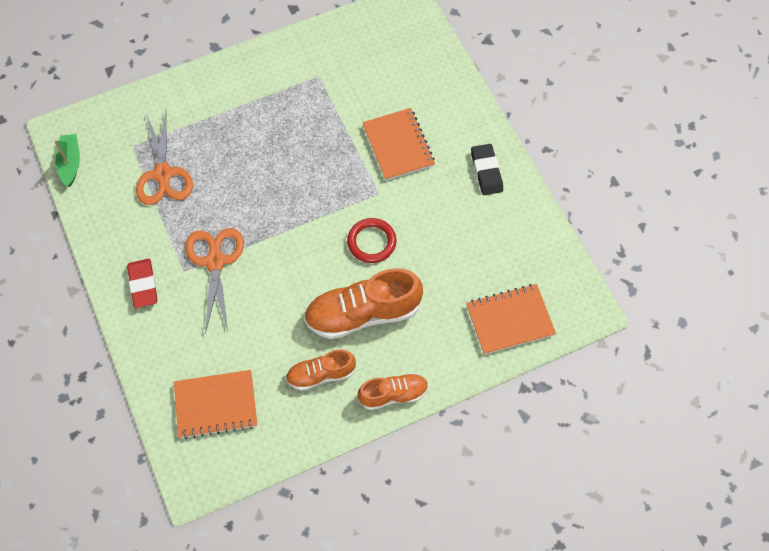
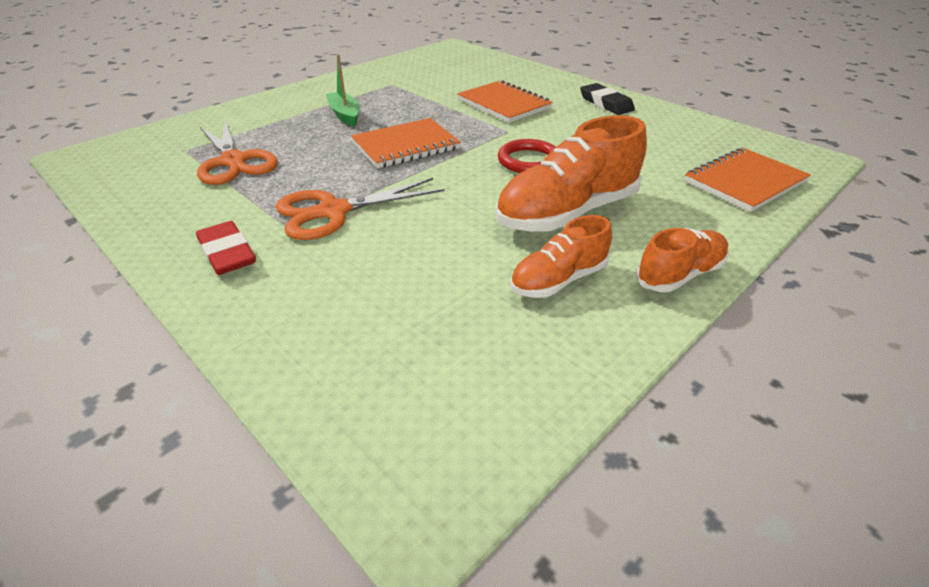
camera: 20 degrees left, 25 degrees down
(70, 163) = (96, 174): green boat -> green boat (345, 115)
(215, 262) = (334, 211): orange scissors -> orange scissors turned 90 degrees counterclockwise
(216, 405) = (408, 360): orange notebook -> orange notebook (405, 146)

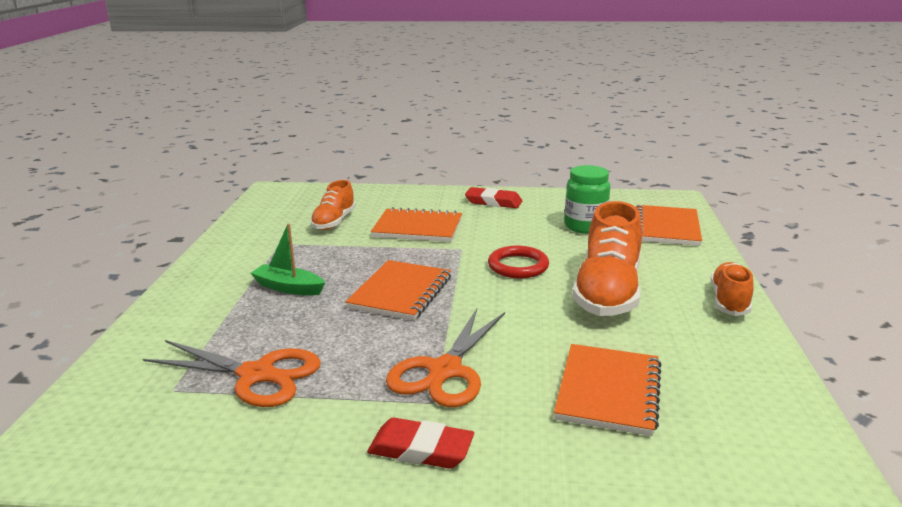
camera: 40 degrees left, 15 degrees down
(413, 287) = (608, 391): none -> orange notebook
(558, 280) = (679, 338): orange shoe -> orange shoe (334, 222)
(606, 103) = (493, 202): black eraser -> red eraser
(655, 151) = (585, 227): none -> green jar

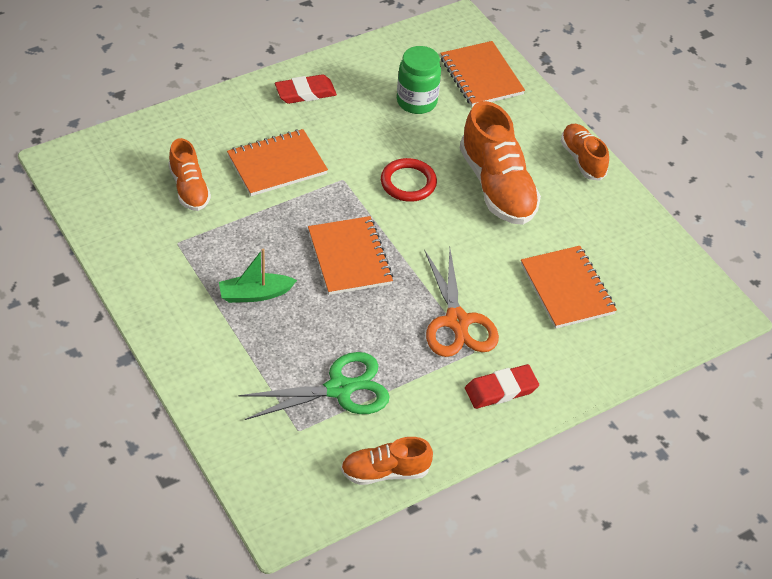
camera: 40 degrees left, 25 degrees up
(191, 465) = (385, 472): none -> orange shoe
(256, 375) = (339, 389): orange scissors -> green scissors

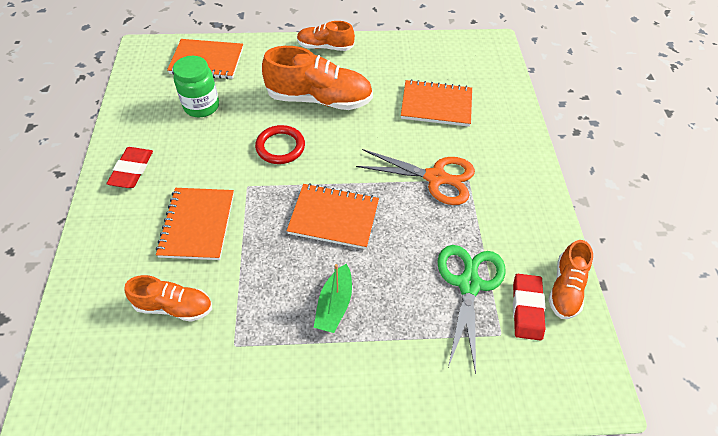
camera: 60 degrees left, 5 degrees up
(501, 390) = (511, 180): red eraser -> red eraser (527, 308)

